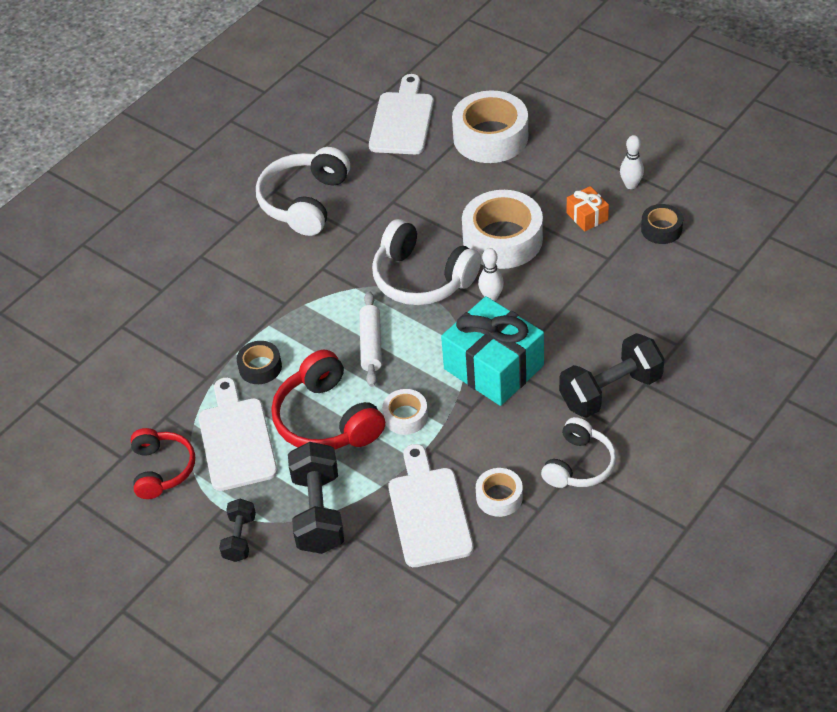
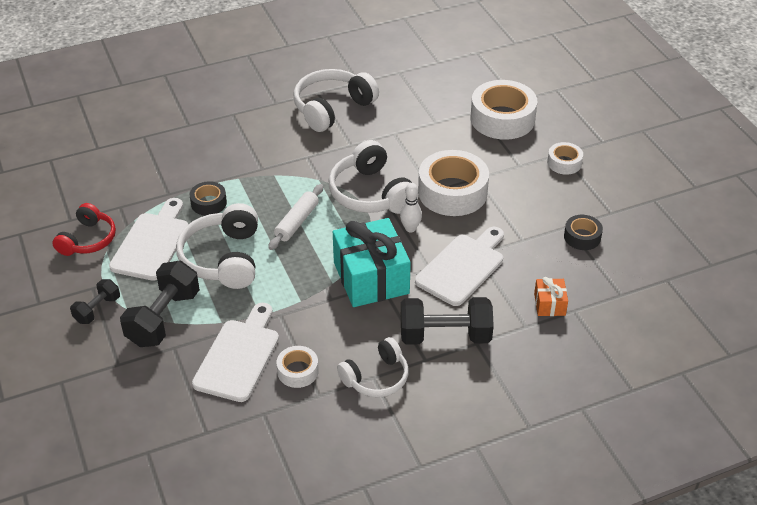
camera: 25 degrees right, 5 degrees down
(327, 419) = (223, 258): red headphones -> white headphones
(402, 120) = (447, 82): white cutting board -> white cutting board (462, 267)
(405, 416) = (279, 282): white tape -> white tape (564, 163)
(587, 216) = (530, 203): orange gift -> orange gift (549, 304)
(631, 185) = (583, 195): white bowling pin -> none

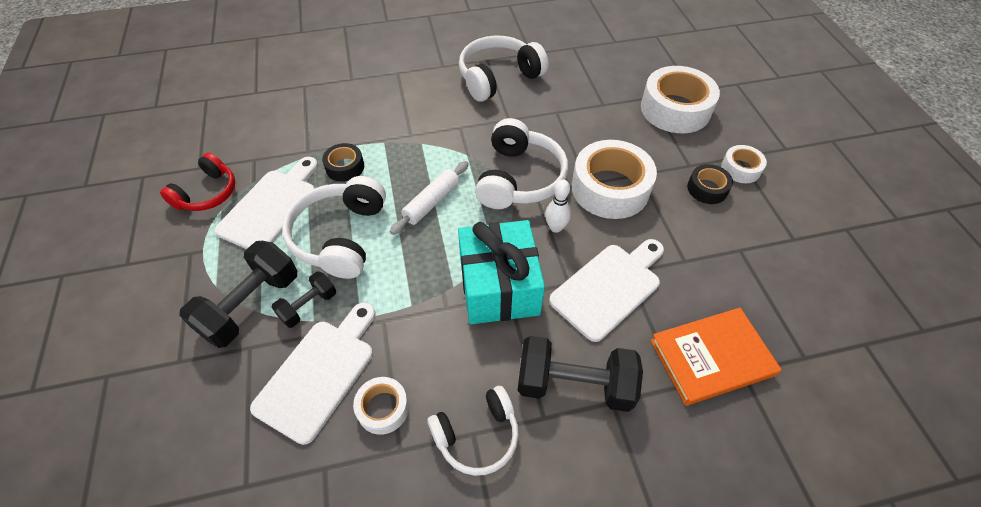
camera: 10 degrees right, 10 degrees up
(97, 309) = (184, 282): black dumbbell -> black dumbbell (308, 306)
(371, 194) = (519, 178): white headphones -> white headphones turned 150 degrees counterclockwise
(549, 304) = (711, 358): orange gift -> orange book
(582, 237) = (757, 267): black tape -> black tape (707, 189)

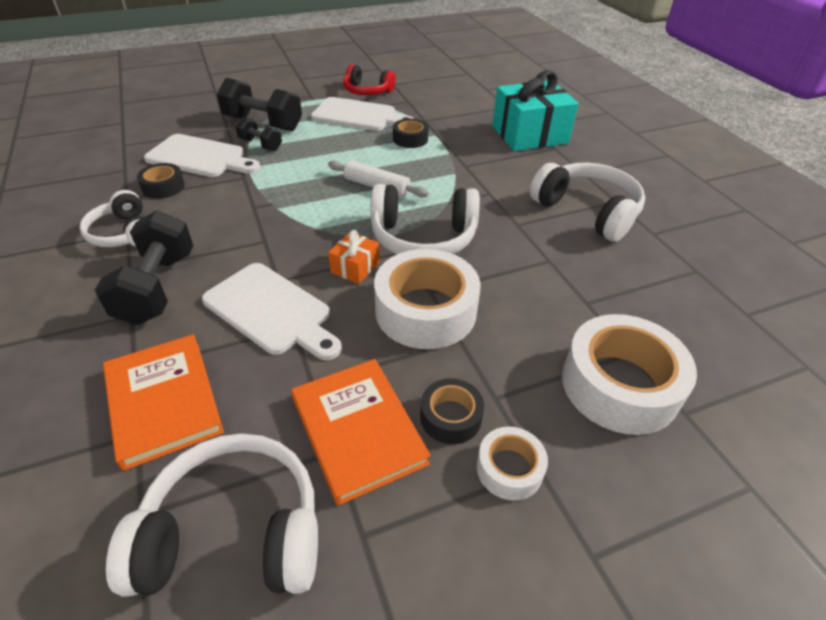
camera: 80 degrees right, 10 degrees down
(340, 236) = (330, 148): white headphones -> white headphones (234, 532)
(383, 408) = (163, 187): white tape -> black tape
(499, 286) = (276, 234): turquoise gift -> turquoise gift (529, 135)
(555, 227) = (355, 267): white bowling pin -> orange gift
(723, 236) = (358, 431): none -> orange book

